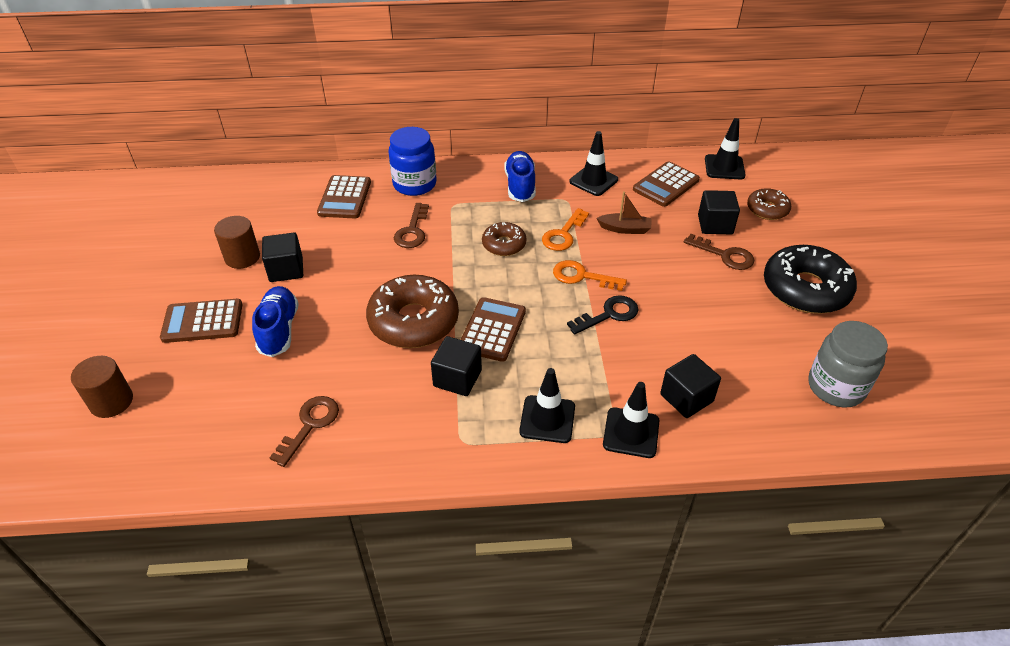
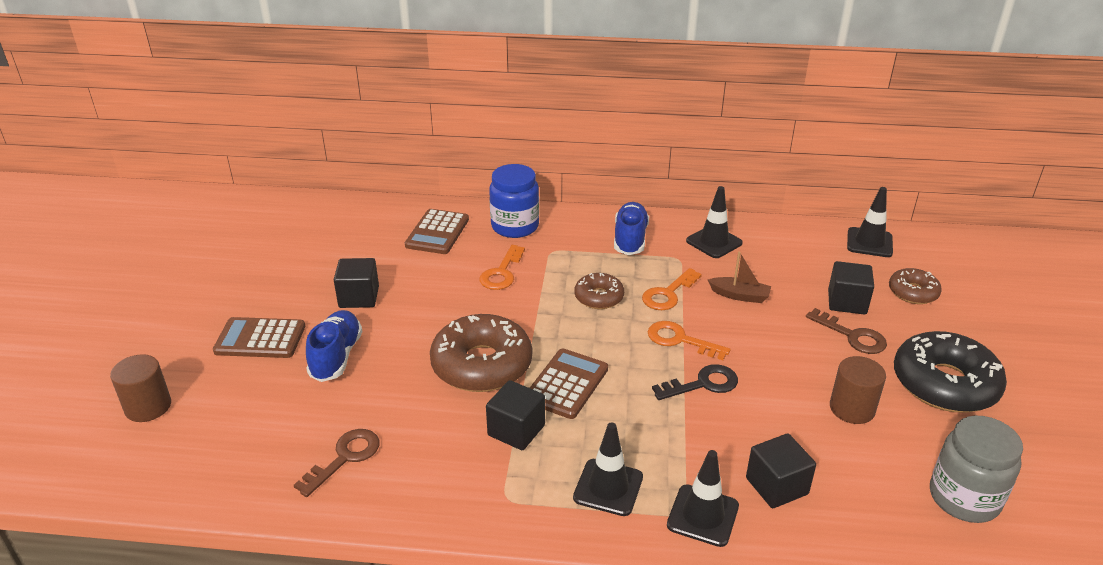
camera: 10 degrees right, 10 degrees down
(242, 257) = (317, 280): brown cylinder -> brown cylinder (852, 408)
(412, 230) = (502, 272): brown key -> orange key
(665, 185) = (796, 254): brown calculator -> none

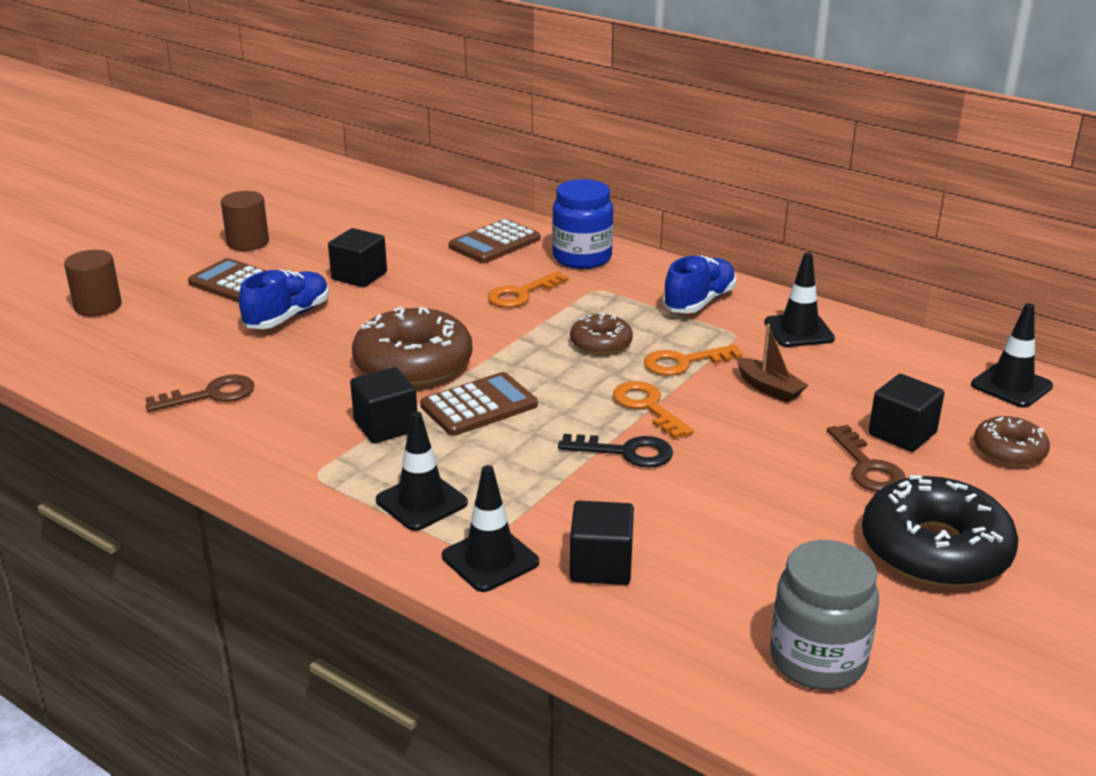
camera: 30 degrees right, 5 degrees down
(852, 408) = (779, 531): brown cylinder -> brown cylinder (248, 242)

